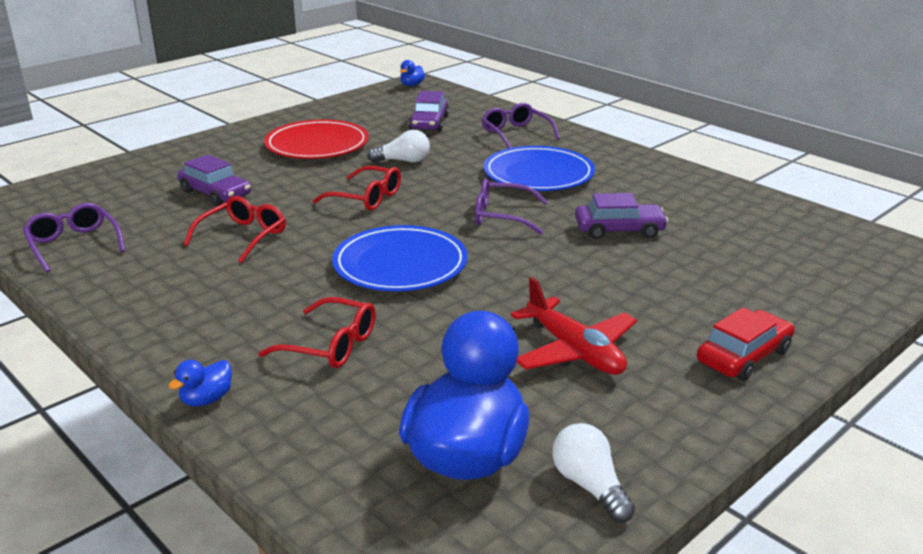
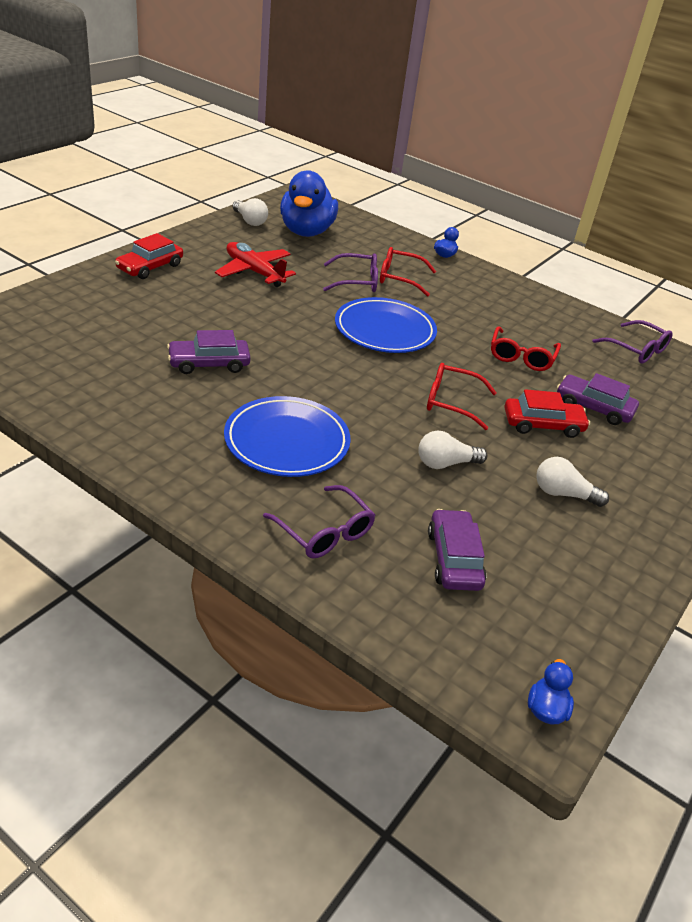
camera: 165 degrees right, 10 degrees up
(287, 182) = (543, 425): none -> red car
(317, 145) = (563, 494): red plate -> white light bulb
(501, 216) = (317, 379): purple glasses -> purple glasses (357, 281)

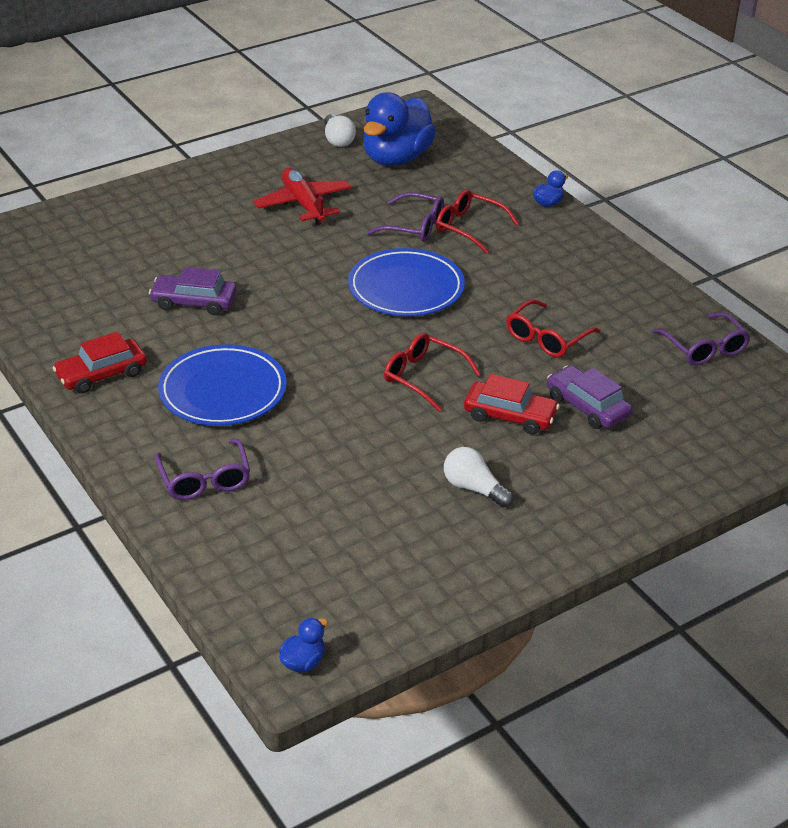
camera: 25 degrees right, 0 degrees up
(150, 267) = (194, 188): red car -> red car (101, 374)
(445, 463) = (369, 438): white light bulb -> none
(454, 559) = (312, 526): purple car -> none

